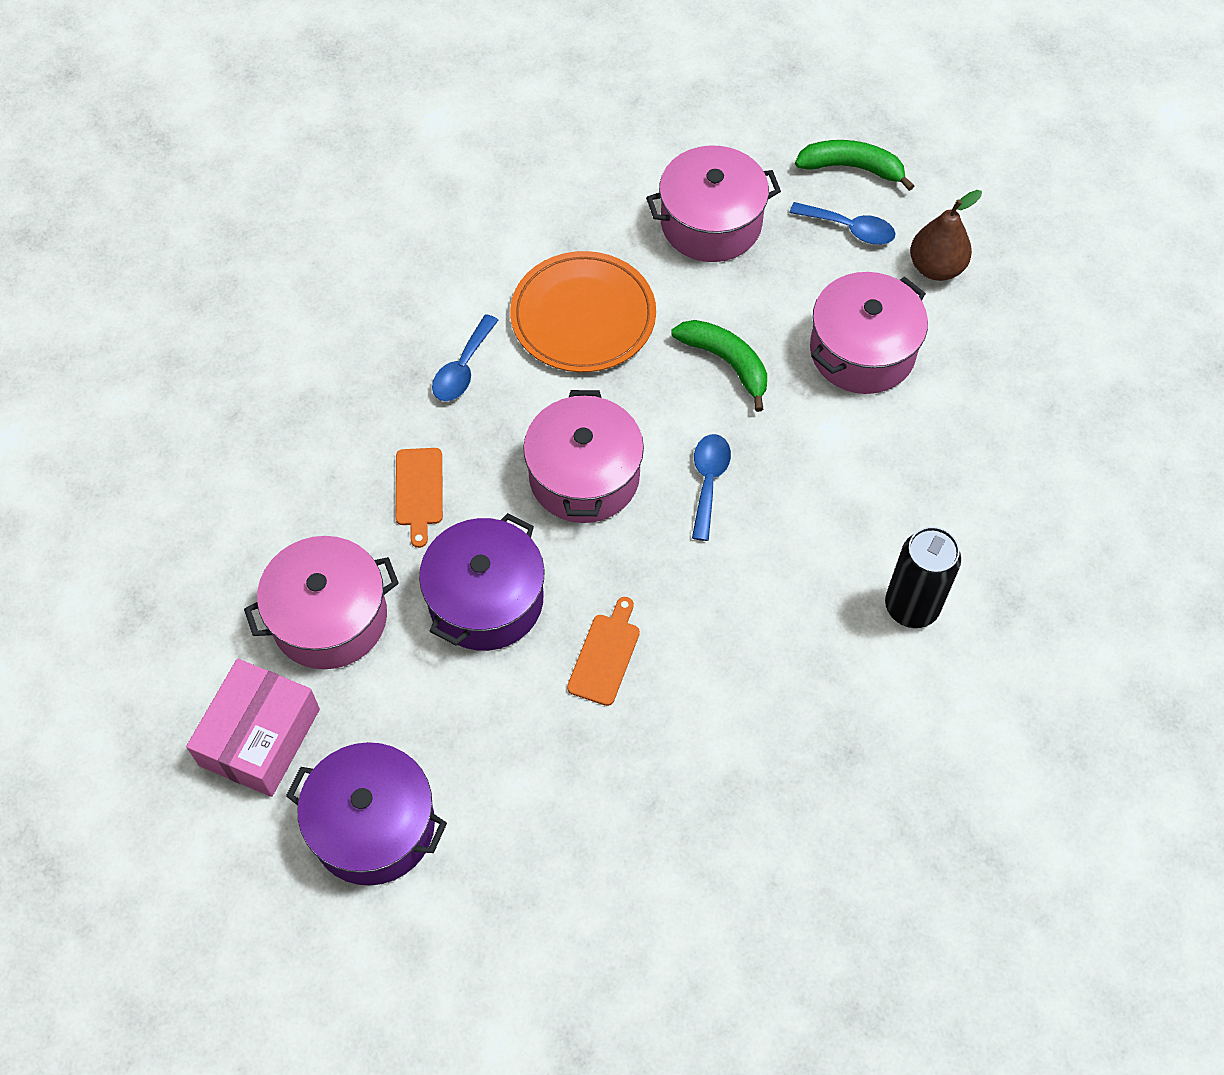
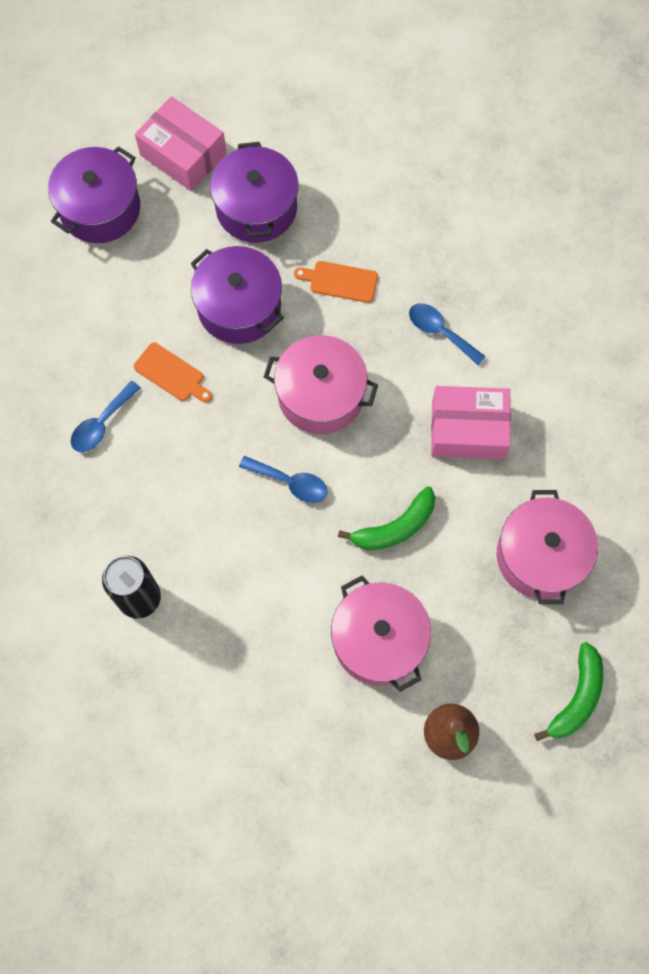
camera: 105 degrees right, 10 degrees up
(329, 617) = (256, 208): pink pot -> purple pot
(583, 316) = (468, 430): orange plate -> pink box
(849, 229) = (508, 672): blue spoon -> blue spoon (102, 423)

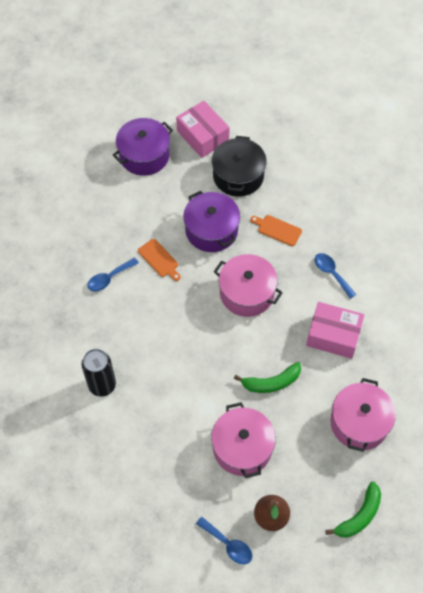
camera: 15 degrees right, 10 degrees down
(256, 208) = (238, 176): purple pot -> black pot
(290, 482) = (213, 340): blue spoon -> blue spoon (228, 544)

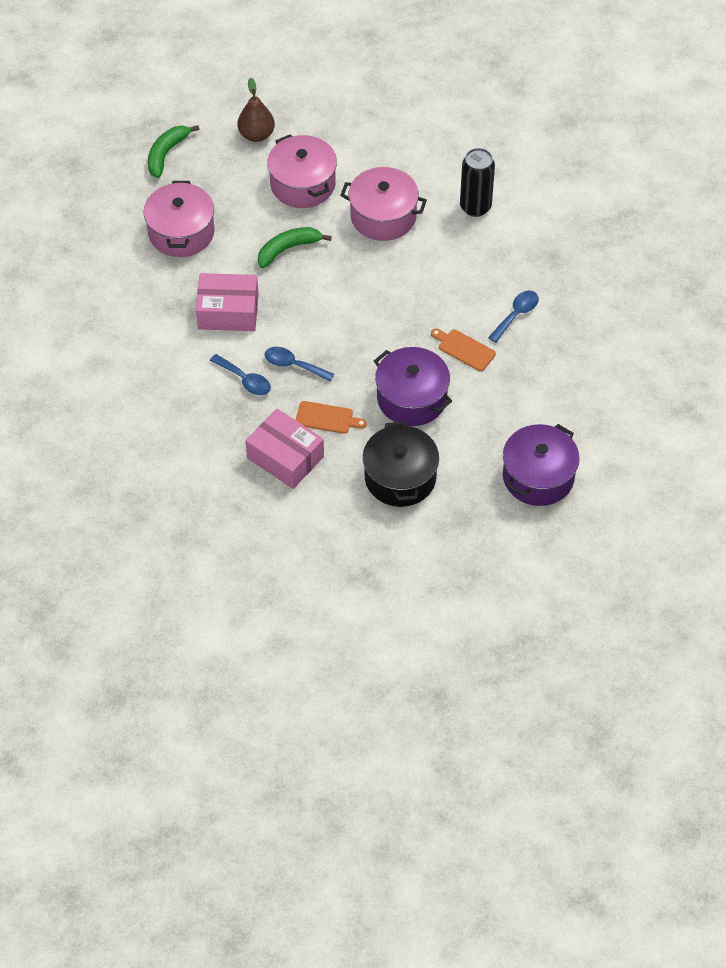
camera: 165 degrees right, 5 degrees down
(203, 136) = (468, 524): pink box -> pink box (285, 457)
(228, 544) = (293, 105): blue spoon -> blue spoon (293, 365)
(247, 293) = (343, 335): pink pot -> pink pot (383, 216)

